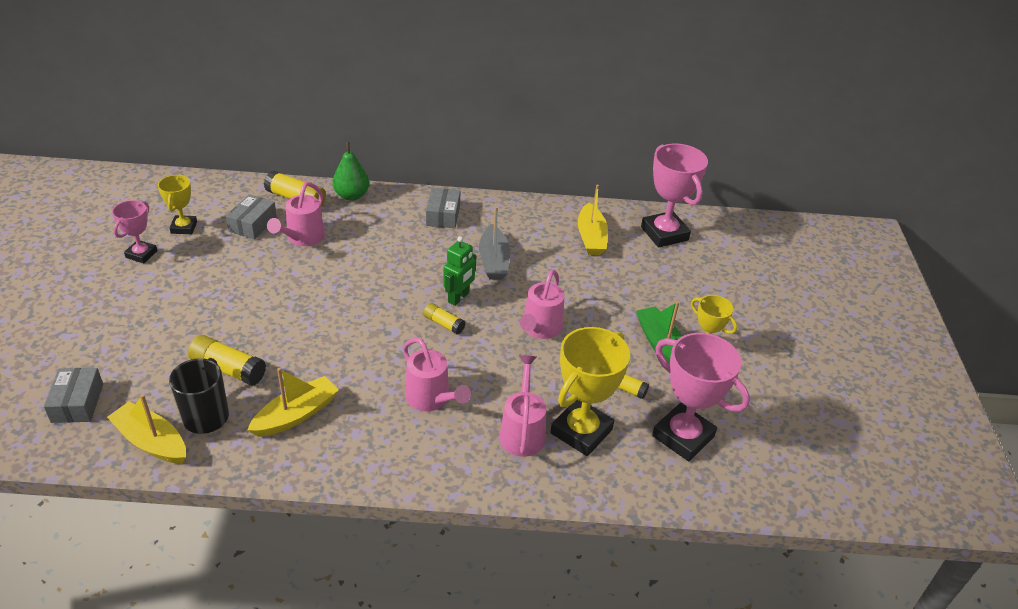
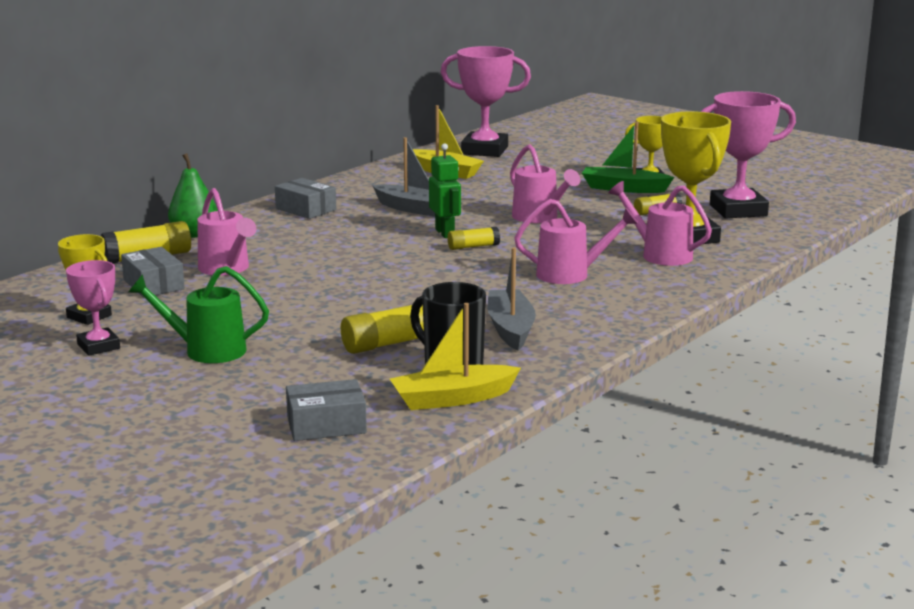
camera: 50 degrees left, 20 degrees down
(77, 403) = (326, 425): grey box -> grey box turned 45 degrees counterclockwise
(162, 297) = (206, 350): none -> green watering can
(296, 415) = (510, 329): yellow boat -> grey boat

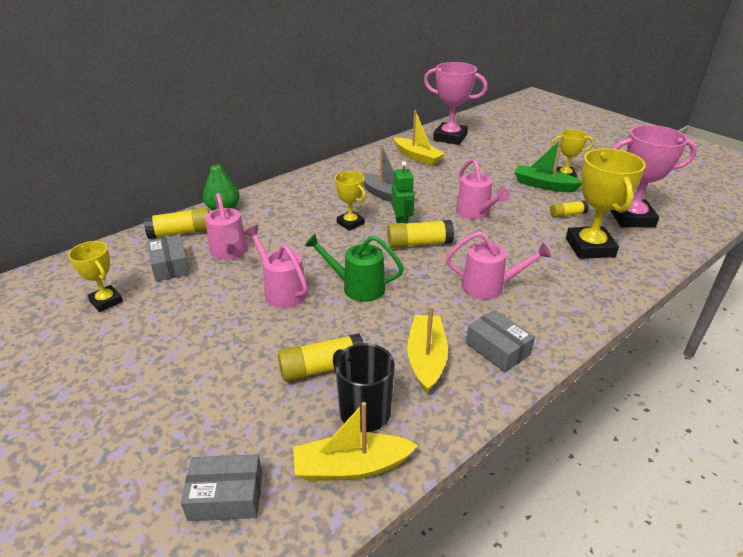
camera: 10 degrees right, 15 degrees up
(98, 346) = (93, 343): pink trophy -> none
(206, 350) = (171, 359): green watering can -> green watering can (357, 287)
(306, 209) = (310, 189): grey box -> grey box (497, 349)
(376, 235) = (350, 223): none -> yellow trophy
(473, 247) = (419, 243): yellow glue stick -> yellow glue stick, size x1.65
(510, 329) = (426, 358): grey boat -> yellow boat
(659, 254) = (565, 268): pink watering can -> pink watering can (281, 291)

